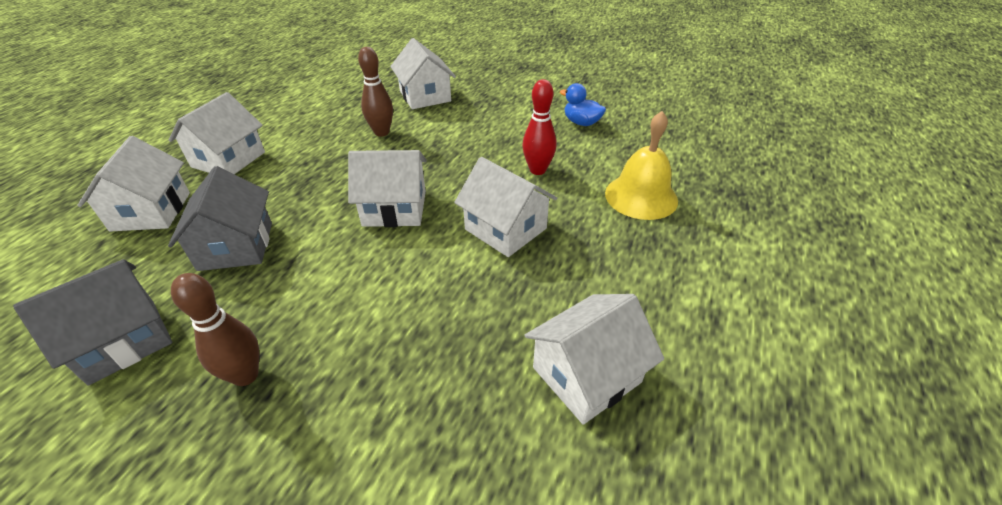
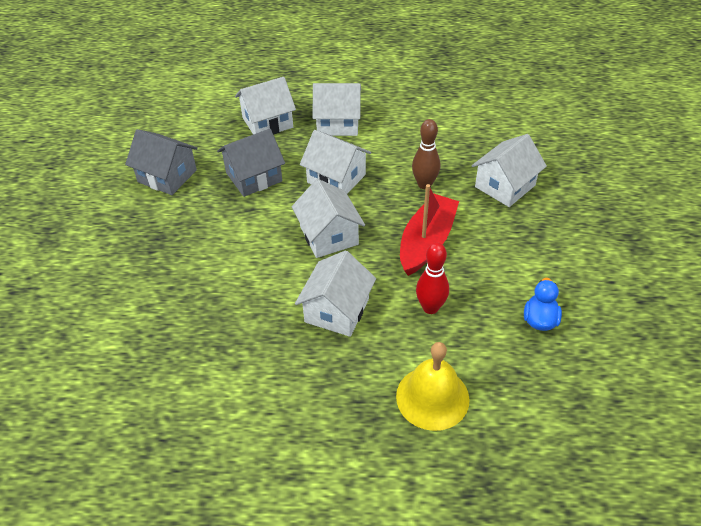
camera: 70 degrees right, 5 degrees up
(245, 375) = (160, 236): brown bowling pin -> none
(456, 151) = (427, 242): none -> red boat
(586, 375) = (209, 399): white house -> white house (336, 178)

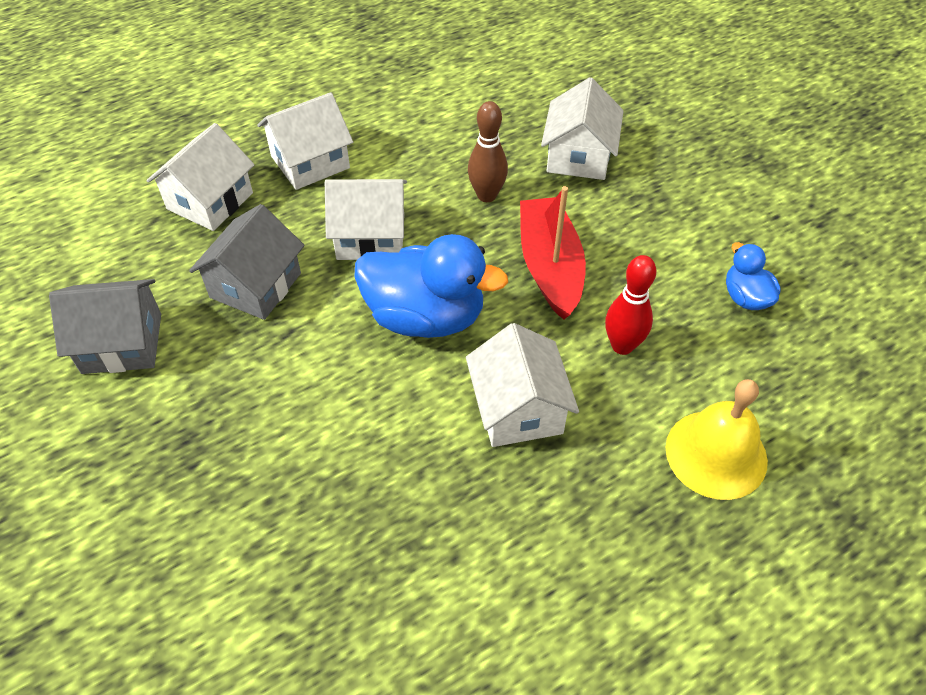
camera: 35 degrees left, 5 degrees up
(329, 235) = (425, 317): white house -> blue duck

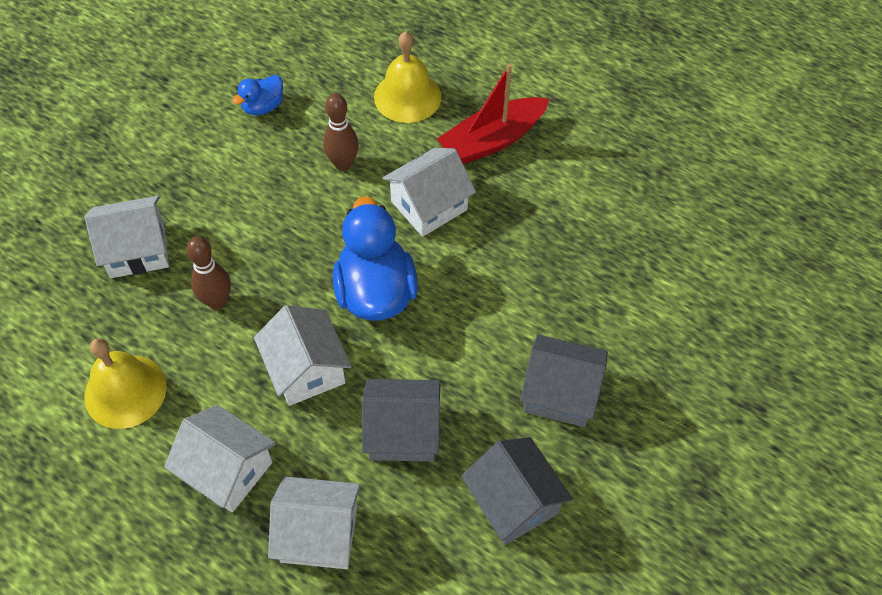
camera: 115 degrees left, 5 degrees up
(196, 434) = (560, 393): none -> grey house
(428, 121) = (125, 391): none -> yellow bell
(550, 266) = (284, 229): red boat -> red boat (492, 140)
(622, 346) = (343, 164): red bowling pin -> brown bowling pin

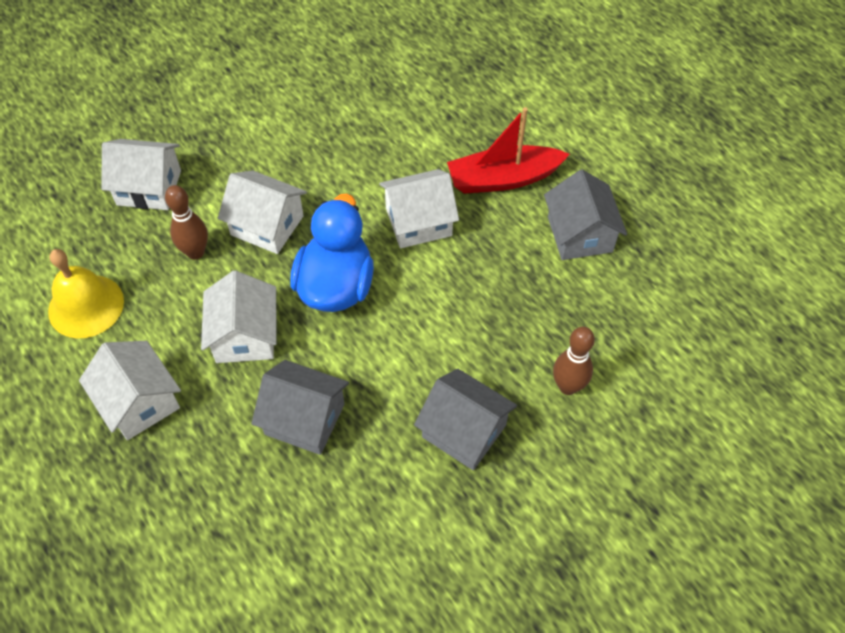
camera: 20 degrees right, 0 degrees up
(263, 107) = (310, 92): blue duck -> none
(319, 534) = (192, 485): white house -> white house (267, 225)
(343, 164) = (358, 162): brown bowling pin -> brown bowling pin (568, 386)
(407, 96) = (442, 118): yellow bell -> none
(513, 502) = (376, 517): grey house -> grey house (579, 234)

